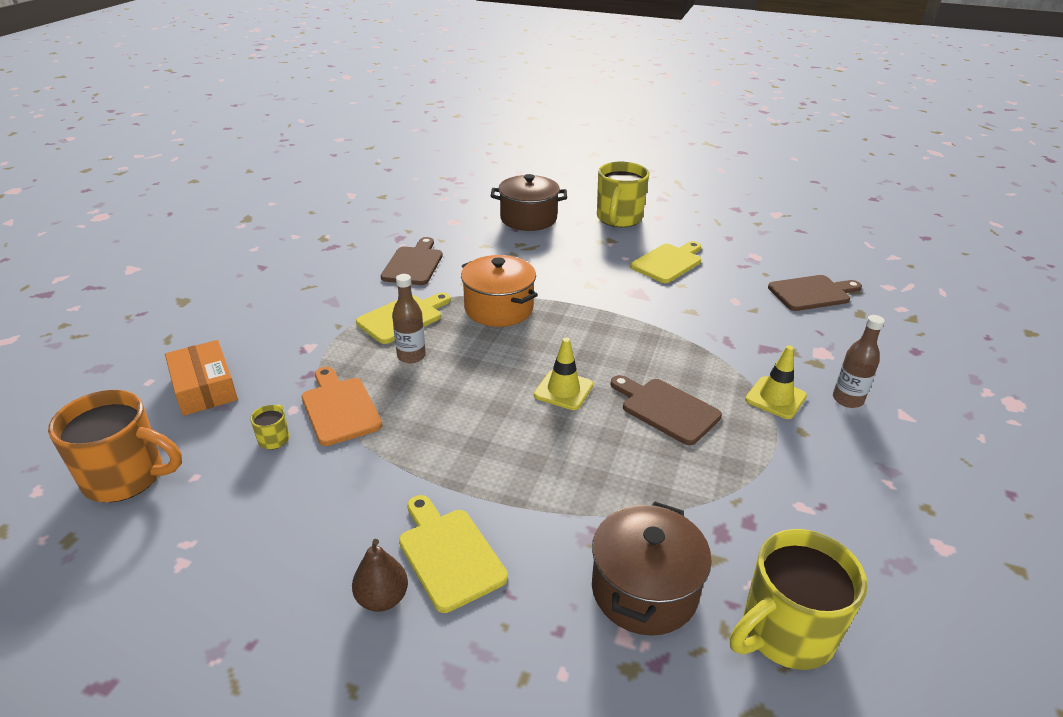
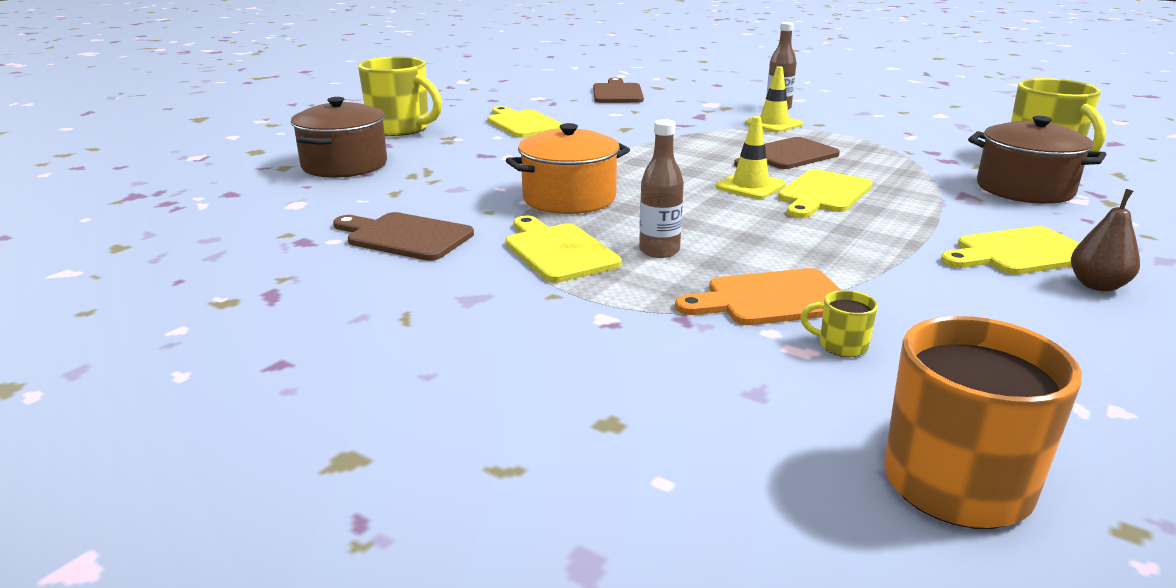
camera: 75 degrees left, 10 degrees down
(204, 387) = (698, 413): orange box -> none
(561, 433) = (823, 194): none -> yellow cutting board

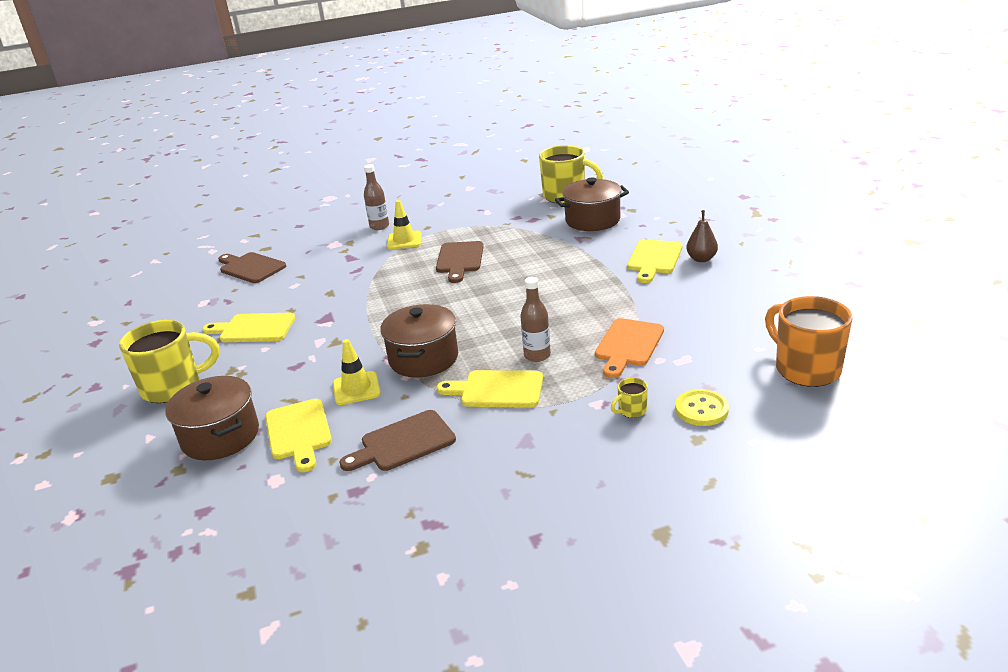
camera: 50 degrees left, 5 degrees up
(569, 198) = (423, 358): orange pot -> brown pot
(690, 404) = (701, 409): none -> yellow button
(750, 186) = (488, 291): yellow traffic cone -> yellow traffic cone (356, 388)
(823, 194) = (527, 274): yellow cutting board -> yellow cutting board (299, 432)
(841, 346) = (689, 347): yellow mug -> yellow mug (631, 410)

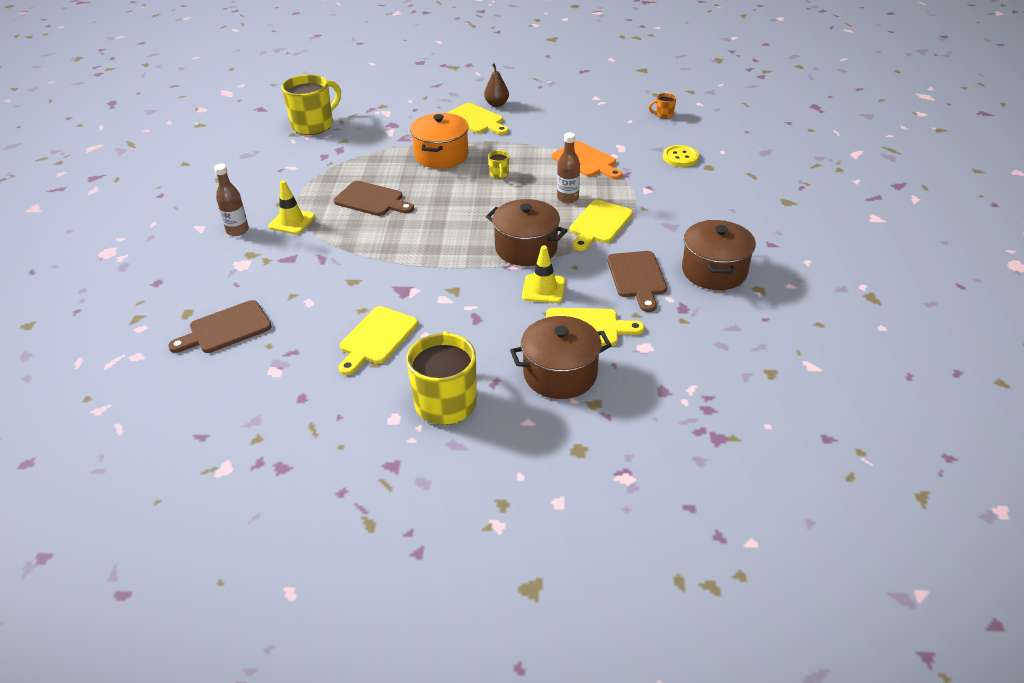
camera: 70 degrees left, 10 degrees up
(564, 265) = (441, 155): none -> orange pot
(592, 220) = (378, 125): brown pot -> brown pot (714, 271)
(631, 410) = (664, 180): yellow mug -> yellow mug (499, 174)
(805, 369) = (663, 115): orange mug -> orange mug, size x0.43

